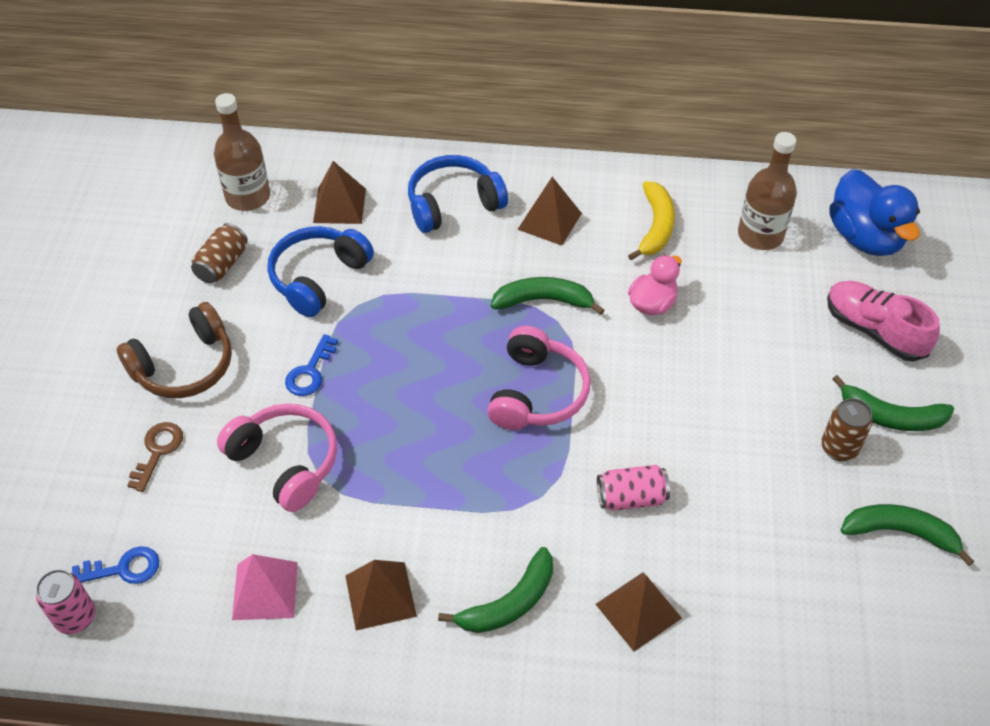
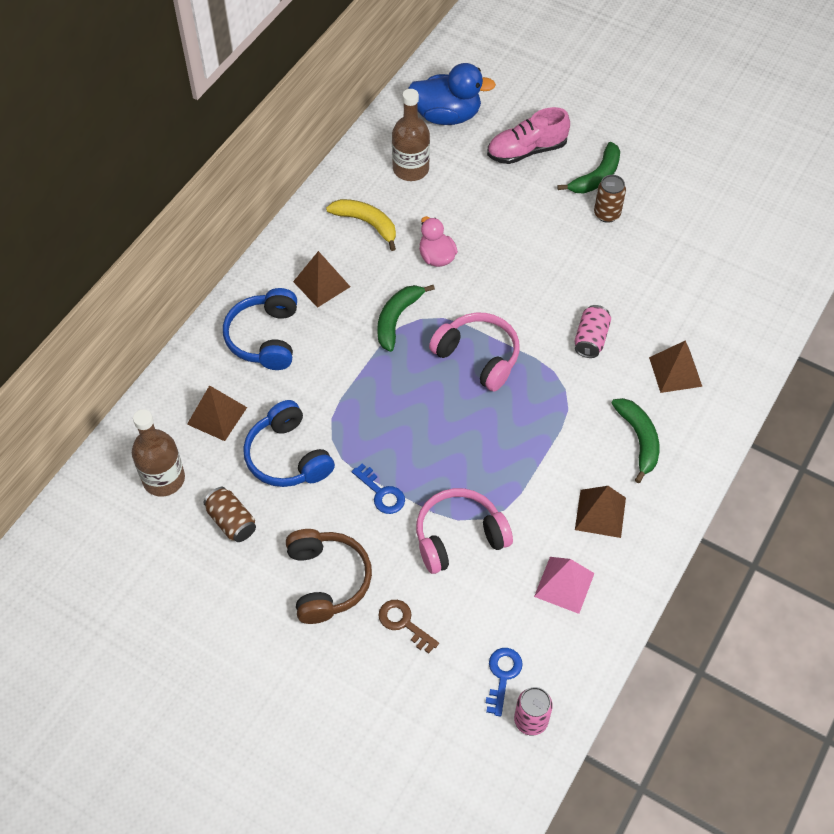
camera: 65 degrees left, 5 degrees up
(901, 533) = (680, 215): green banana -> none

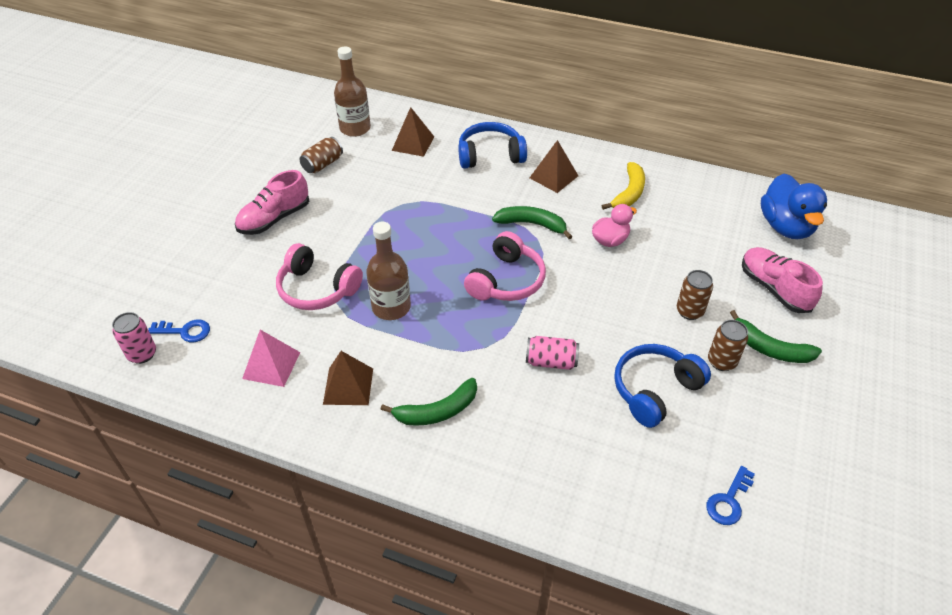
camera: 80 degrees right, 10 degrees down
(287, 456) = (382, 183): blue headphones -> blue headphones (654, 390)
(327, 580) = (274, 219): brown headphones -> pink shoe
(381, 493) = (355, 238): blue key -> blue key (728, 500)
(404, 623) = (236, 265): brown key -> none
(410, 169) = (705, 211): brown bottle -> brown bottle (391, 307)
(459, 536) = (317, 289): pink headphones -> pink headphones turned 150 degrees clockwise
(544, 220) = (689, 311): none -> brown can
(675, 371) = (530, 438): brown pyramid -> none

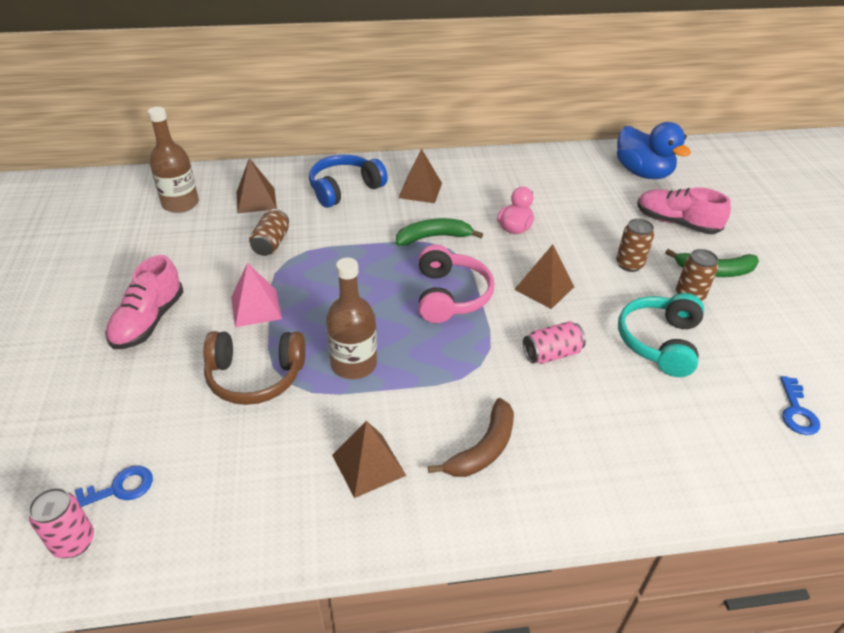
camera: 30 degrees left, 5 degrees down
(271, 365) = (260, 481): pink pyramid -> pink pyramid (256, 307)
(317, 289) = (255, 377): pink headphones -> brown headphones
(322, 164) = (168, 248): brown can -> brown can (271, 243)
(437, 411) = (483, 449): green banana -> brown banana
(592, 303) = (544, 288): none -> brown pyramid
(629, 193) = (498, 184): yellow banana -> none
(654, 390) = (659, 342): blue headphones -> turquoise headphones

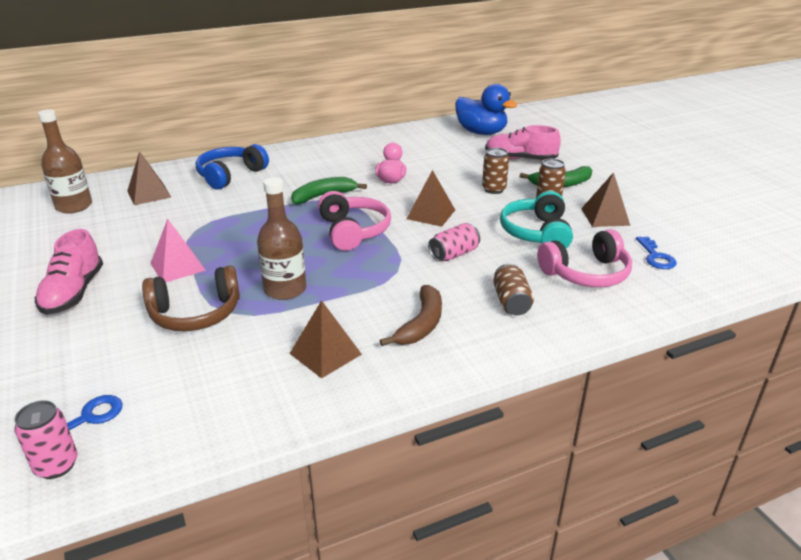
camera: 15 degrees left, 10 degrees down
(271, 243) = (175, 221): brown can -> brown can (511, 302)
(420, 190) = (299, 167): brown pyramid -> brown pyramid (605, 216)
(700, 418) = (586, 273): none -> pink headphones

